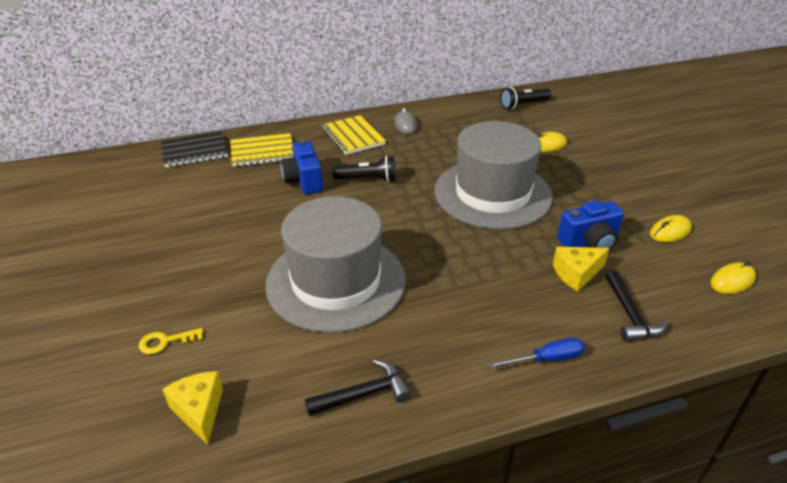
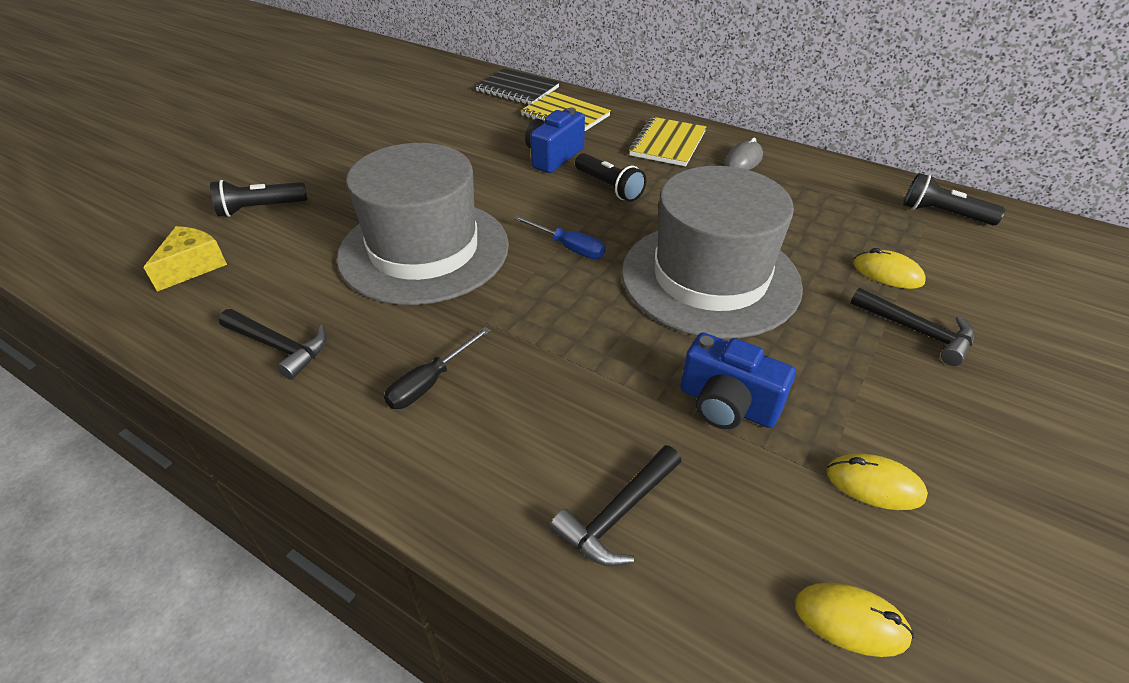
camera: 50 degrees right, 5 degrees up
(166, 342) = (260, 208): yellow key -> black flashlight
(472, 337) = (430, 382): none -> black screwdriver
(546, 359) = (448, 464): blue screwdriver -> blue screwdriver (568, 247)
(576, 273) = (643, 421): yellow cheese -> none
(593, 163) = (917, 331): none -> black hammer

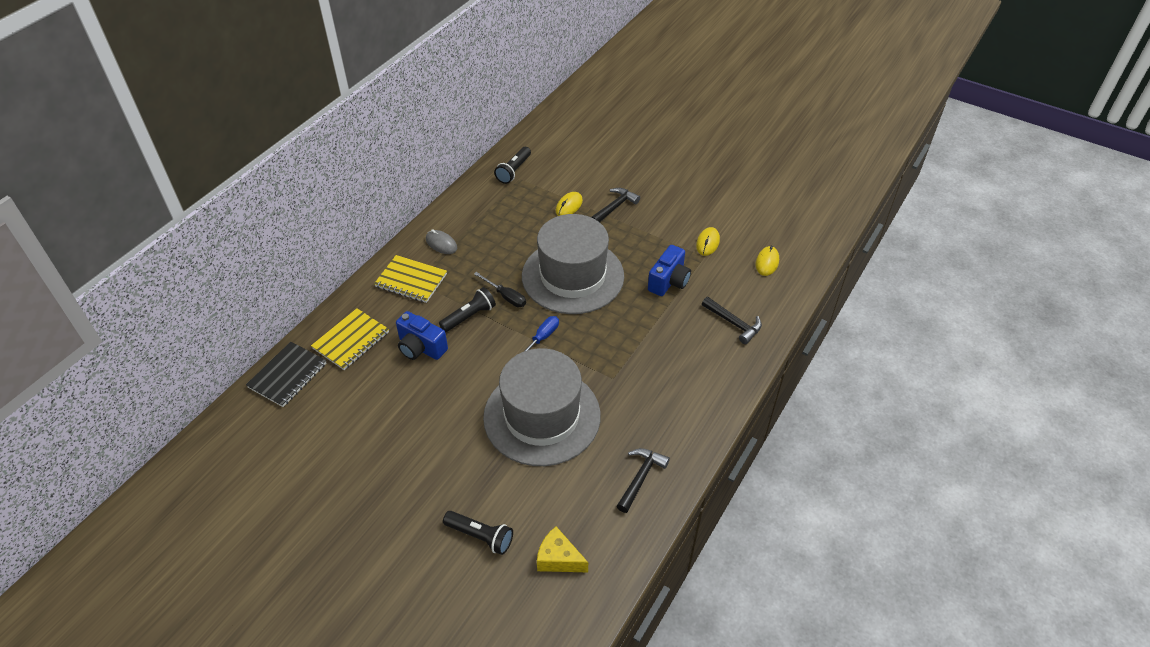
camera: 90 degrees left, 5 degrees up
(260, 208) = (480, 536): black flashlight -> black flashlight turned 45 degrees counterclockwise
(430, 382) = (664, 398): black screwdriver -> black screwdriver (505, 296)

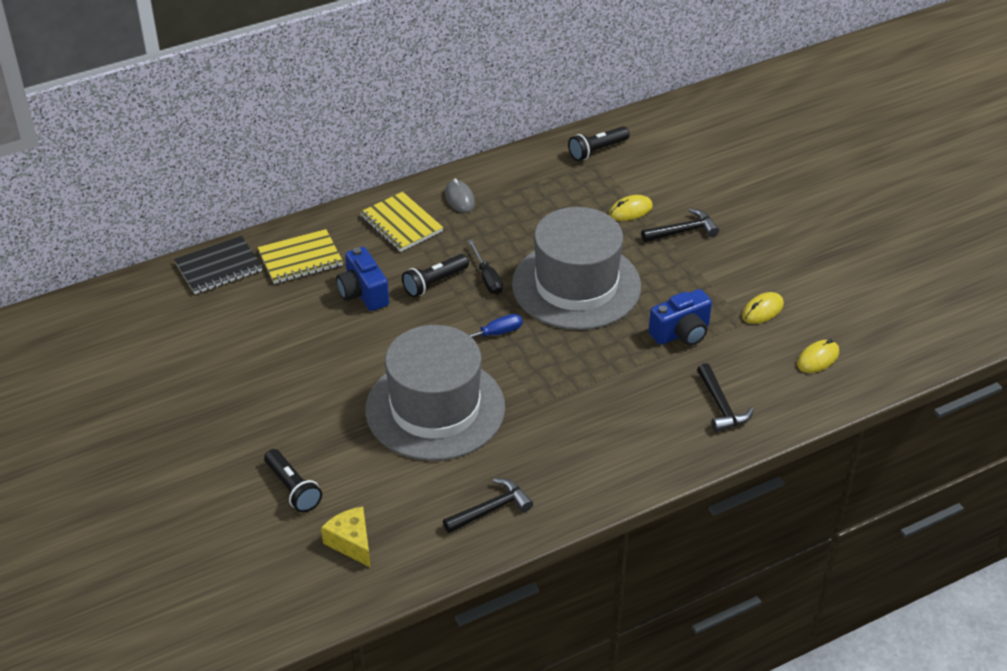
camera: 30 degrees right, 5 degrees down
(469, 316) = (434, 283): black flashlight -> black flashlight turned 150 degrees clockwise

